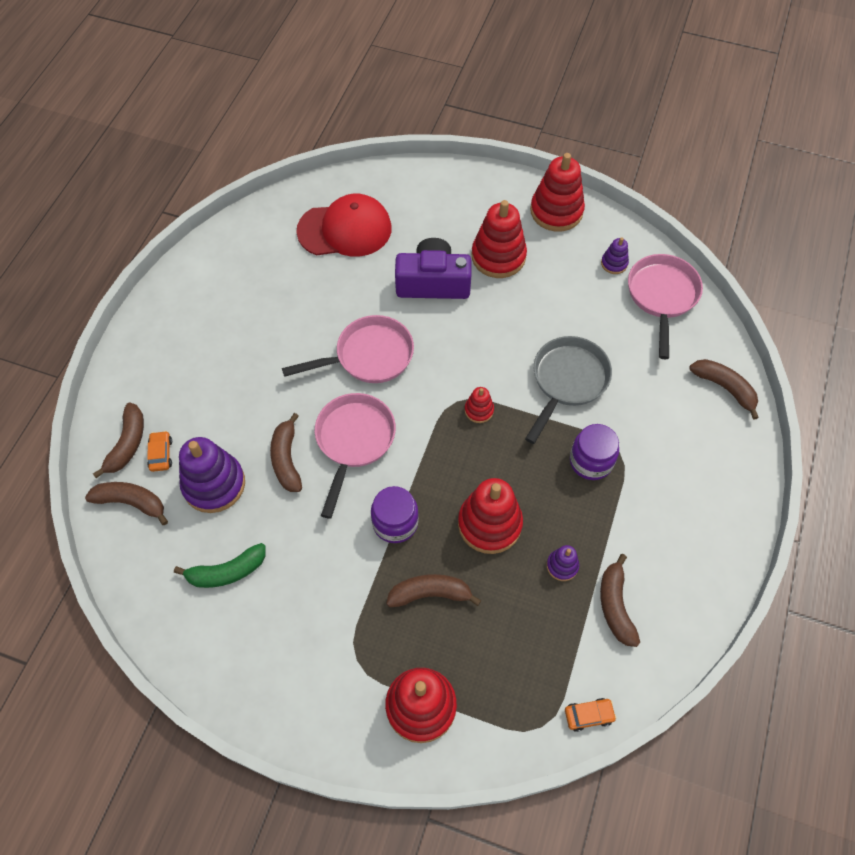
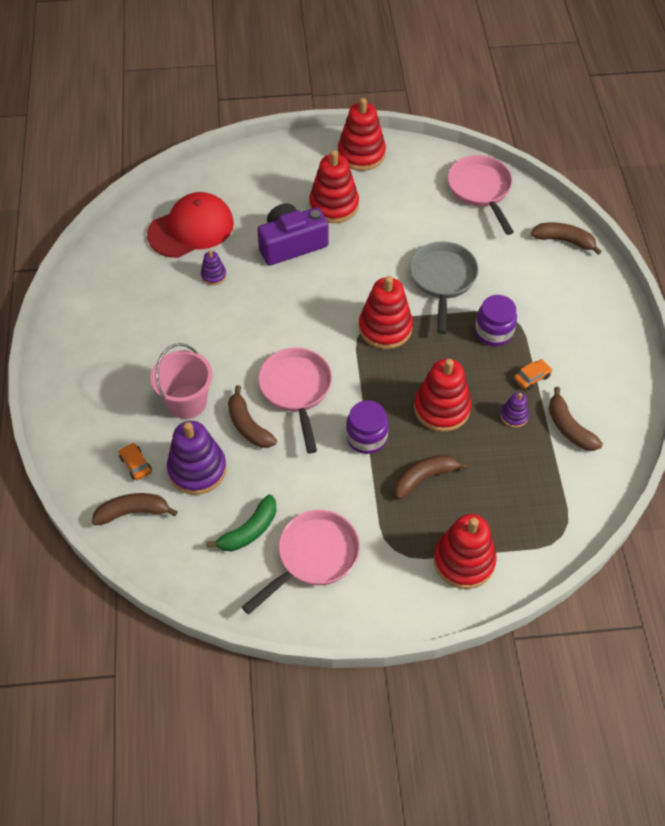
camera: 25 degrees left, 5 degrees down
(127, 444) = (101, 468): brown banana -> none
(243, 409) = (187, 402): none -> pink bucket
(368, 356) = (270, 321): pink pan -> pink pan (313, 557)
(479, 410) = (385, 328): red stacking toy -> red stacking toy, size x2.05
(588, 715) = (592, 512): orange car -> orange car (532, 377)
(614, 263) = (430, 178): purple stacking toy -> purple stacking toy (213, 275)

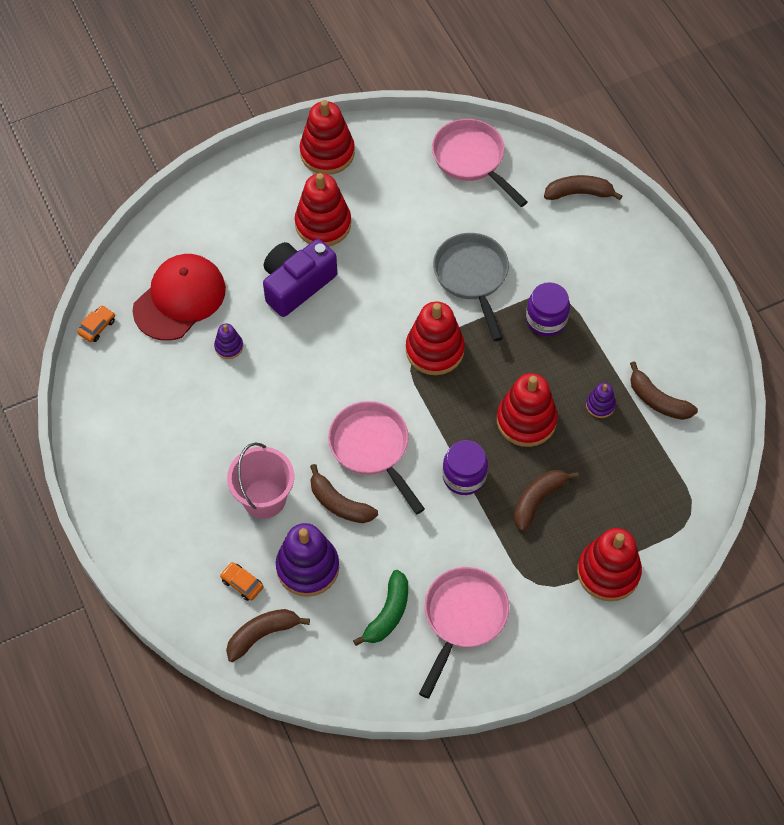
camera: 20 degrees left, 5 degrees up
(532, 377) = (602, 358): orange car -> orange car (97, 327)

